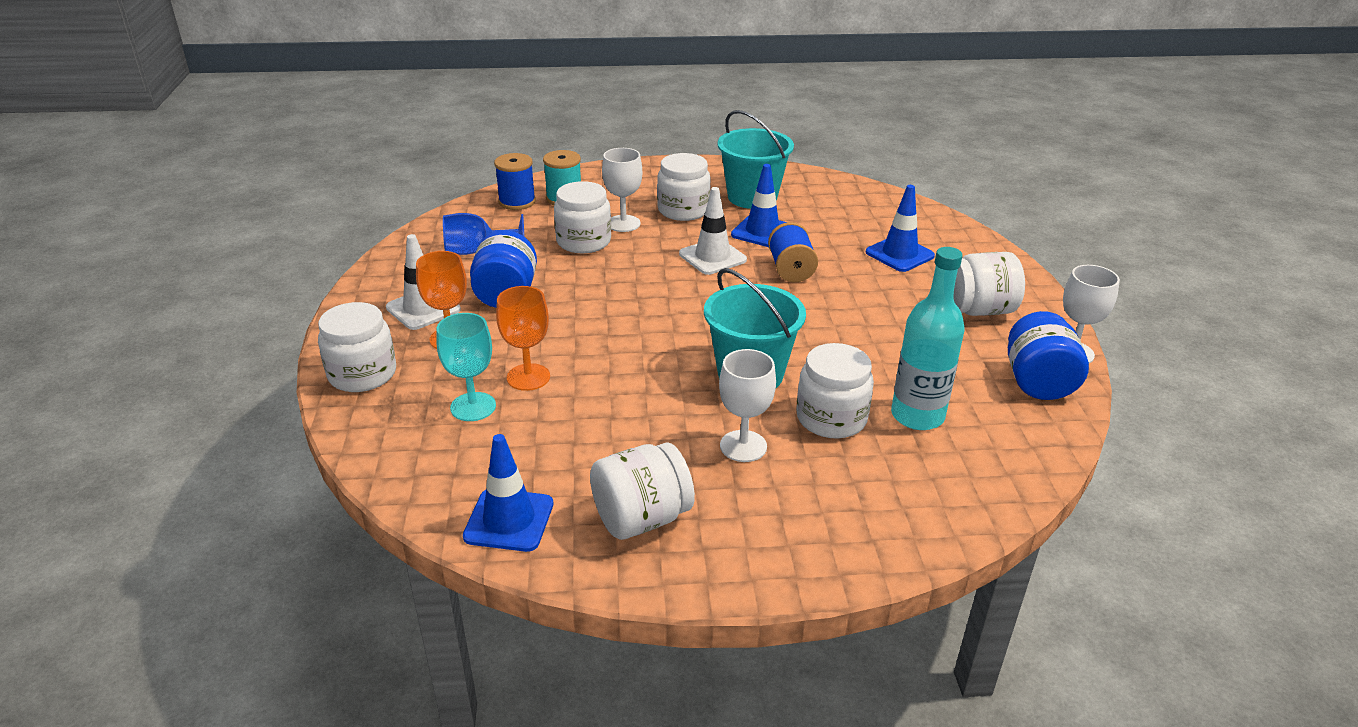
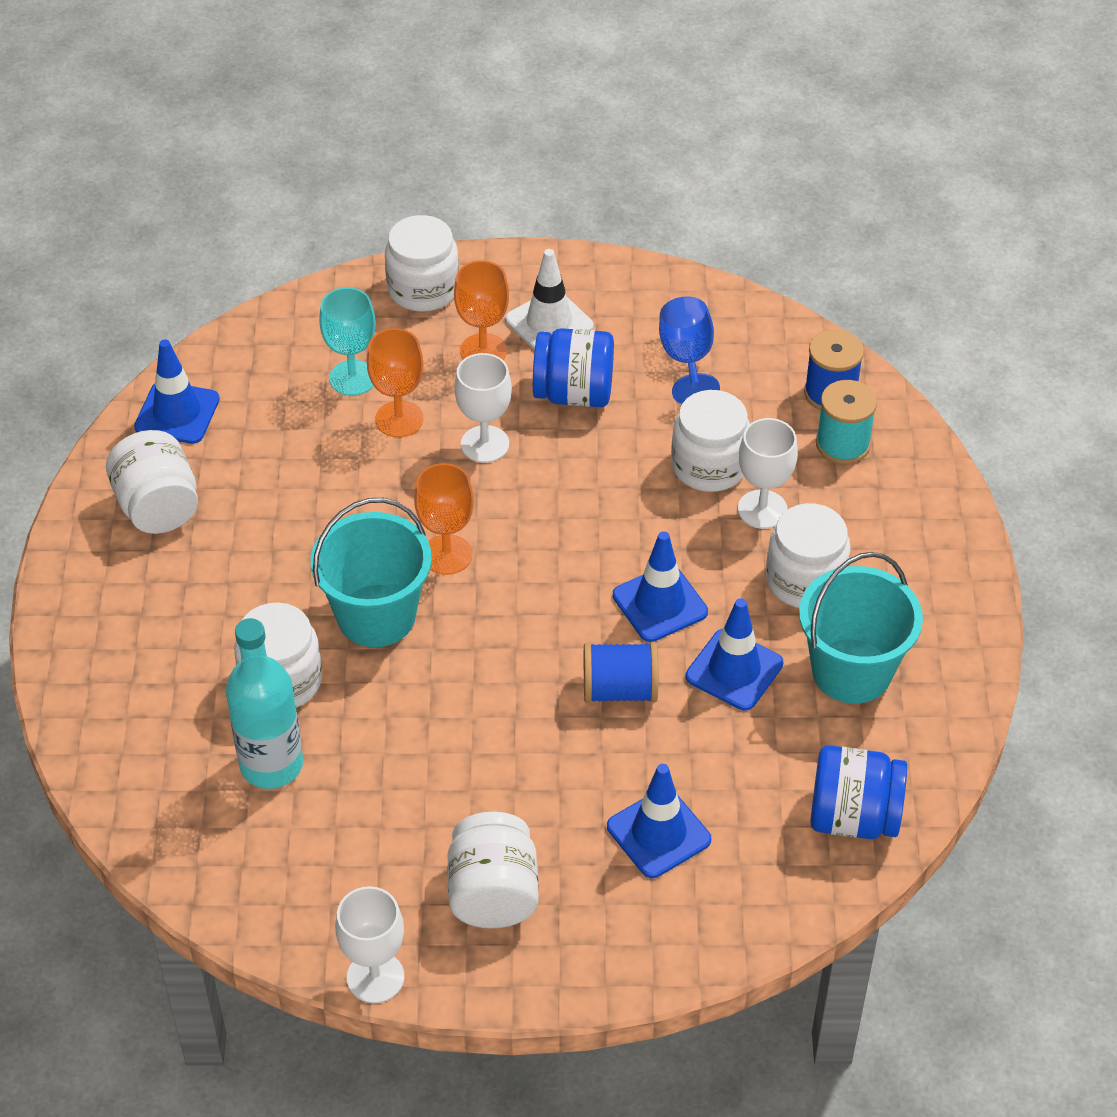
camera: 95 degrees right, 15 degrees up
(680, 344) = (447, 555): none -> orange goblet
(712, 257) = (660, 604): white traffic cone -> blue traffic cone
(743, 446) = (248, 595): white goblet -> white goblet (485, 444)
(1038, 382) = (316, 913): blue jar -> blue jar (853, 817)

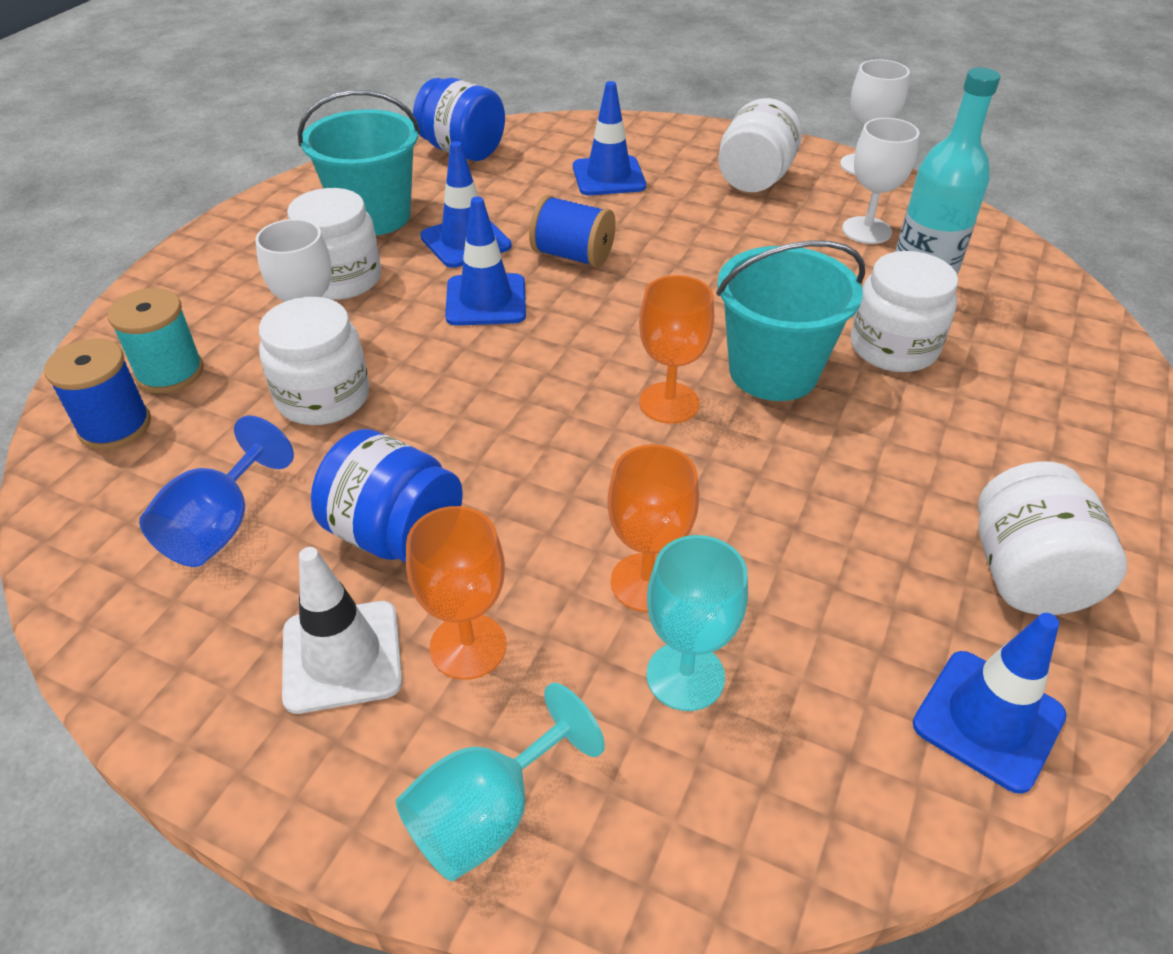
camera: 155 degrees left, 5 degrees down
(423, 289) = (488, 813): white jar -> turquoise goblet
(485, 444) = (553, 508): white goblet -> white goblet (866, 230)

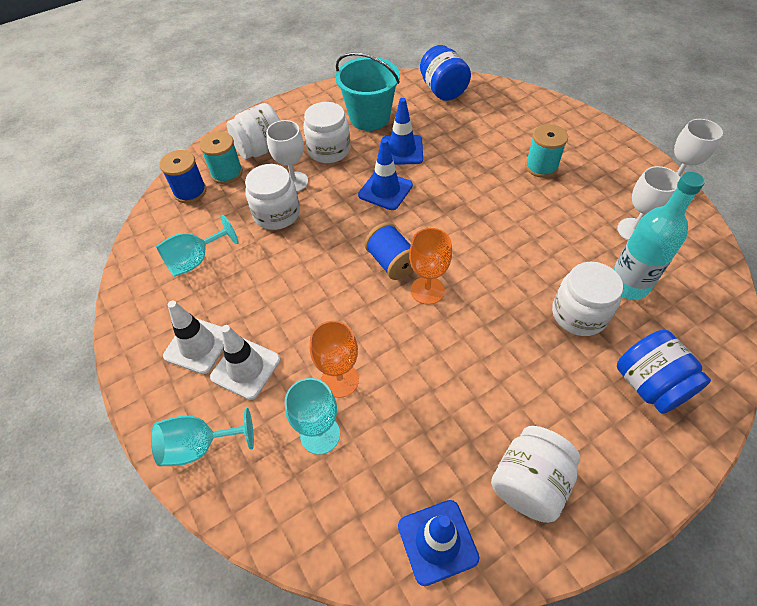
camera: 35 degrees right, 10 degrees up
(220, 526) = (195, 260): blue goblet -> turquoise goblet
(396, 534) = (256, 299): blue jar -> blue jar (649, 385)
(468, 646) = (246, 368): orange goblet -> white traffic cone
(572, 256) = (448, 180): blue spool -> blue spool (392, 262)
(608, 177) = (508, 135): blue traffic cone -> none
(687, 199) = (541, 166): none -> turquoise spool
(754, 179) = (593, 168): white jar -> white jar (261, 149)
(773, 372) = (496, 297): turquoise bucket -> none

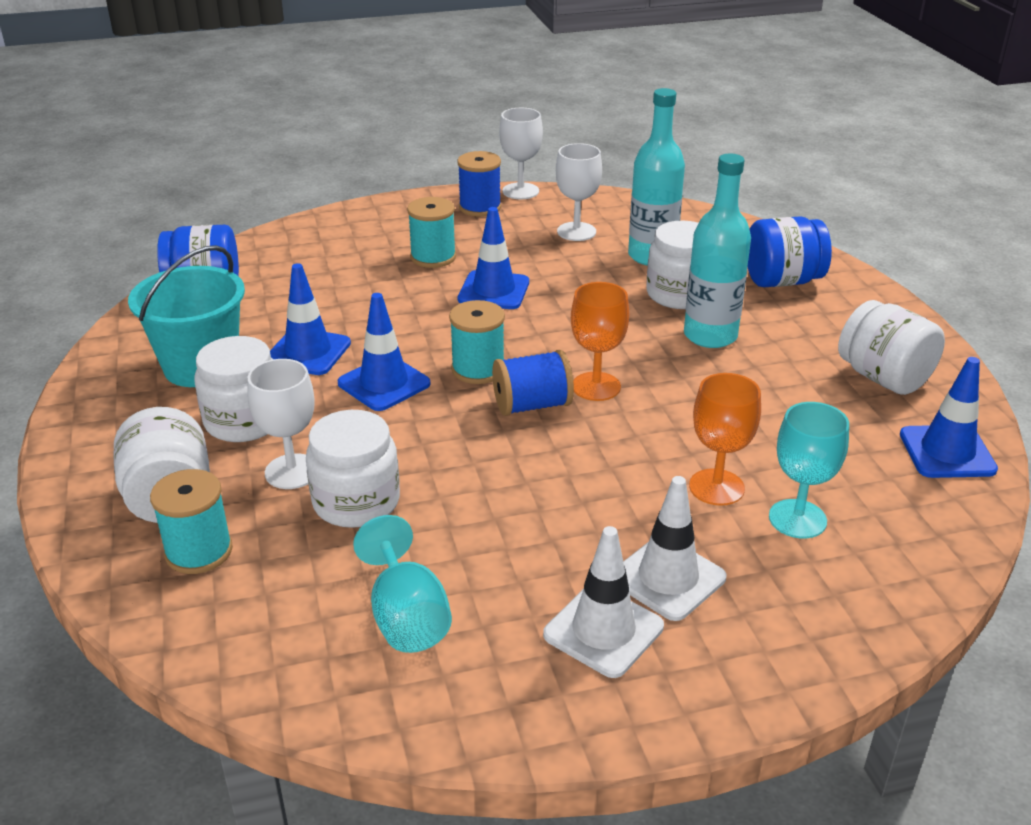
camera: 75 degrees left, 20 degrees down
(190, 192) = (211, 609): blue spool -> blue spool (480, 207)
(200, 446) = (793, 645): turquoise goblet -> none
(419, 226) = (478, 369): none -> turquoise spool
(517, 208) = (493, 291): none -> blue traffic cone
(528, 345) = (710, 336): none -> turquoise bottle

